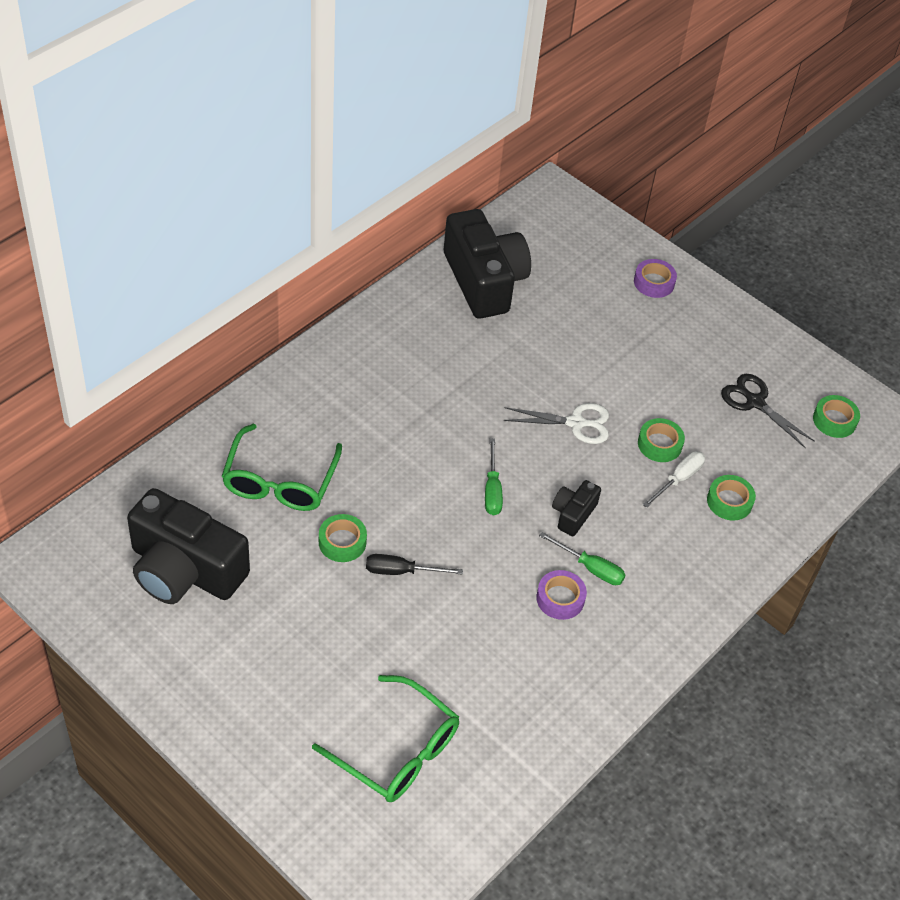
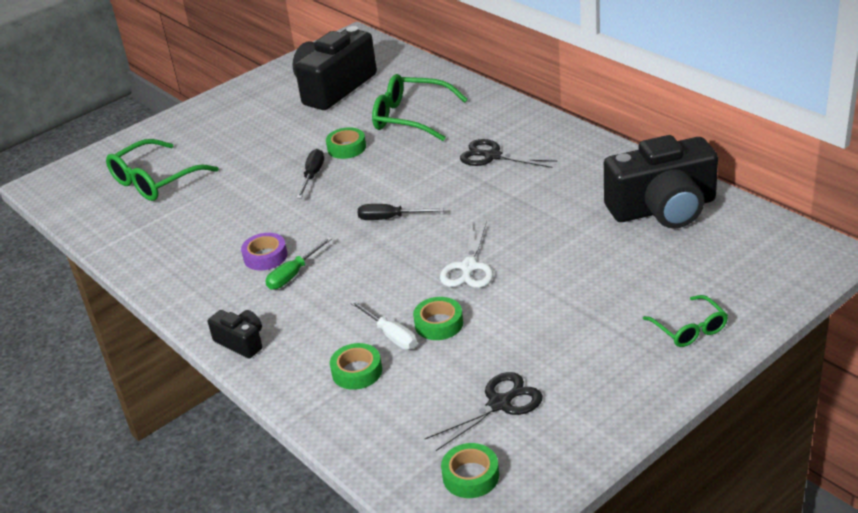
camera: 105 degrees right, 15 degrees down
(377, 404) = (492, 156): none -> black scissors
(492, 490) = (390, 218): green screwdriver -> black screwdriver
(573, 514) = (356, 264): black camera -> black camera (241, 342)
(654, 282) = (689, 329): purple tape -> green glasses

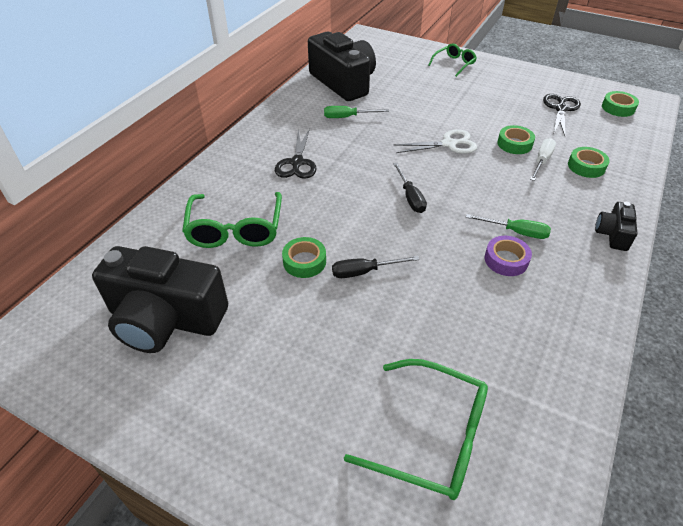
camera: 115 degrees left, 10 degrees up
(500, 404) = (560, 109): black scissors -> black scissors turned 75 degrees clockwise
(569, 200) = (347, 117): none -> green screwdriver

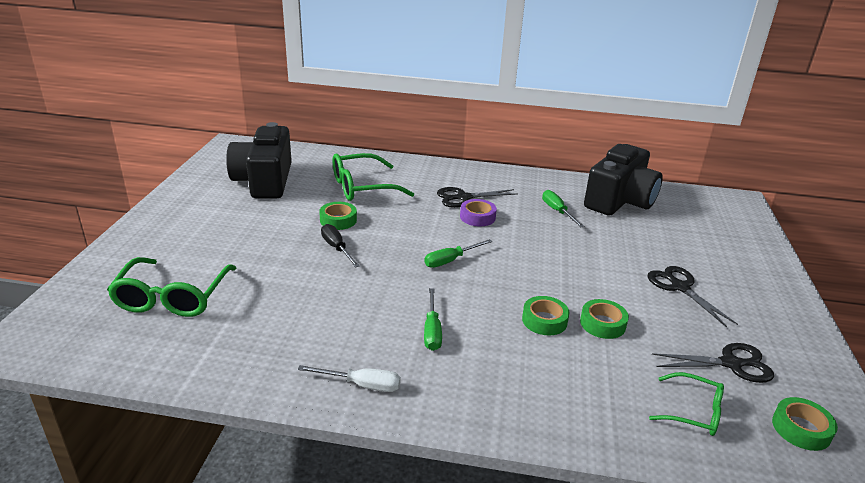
camera: 70 degrees right, 15 degrees down
(410, 197) = (450, 260): black screwdriver -> green screwdriver
(449, 144) = (561, 276): white scissors -> none
(454, 64) = (748, 266): green glasses -> green glasses (694, 412)
(474, 98) = (679, 287): none -> black scissors
(506, 260) = (384, 325): purple tape -> purple tape (477, 217)
(542, 161) = (583, 347): white screwdriver -> white screwdriver (362, 385)
(586, 166) = (601, 388): green tape -> green tape (544, 320)
(612, 234) = (468, 409): black camera -> none

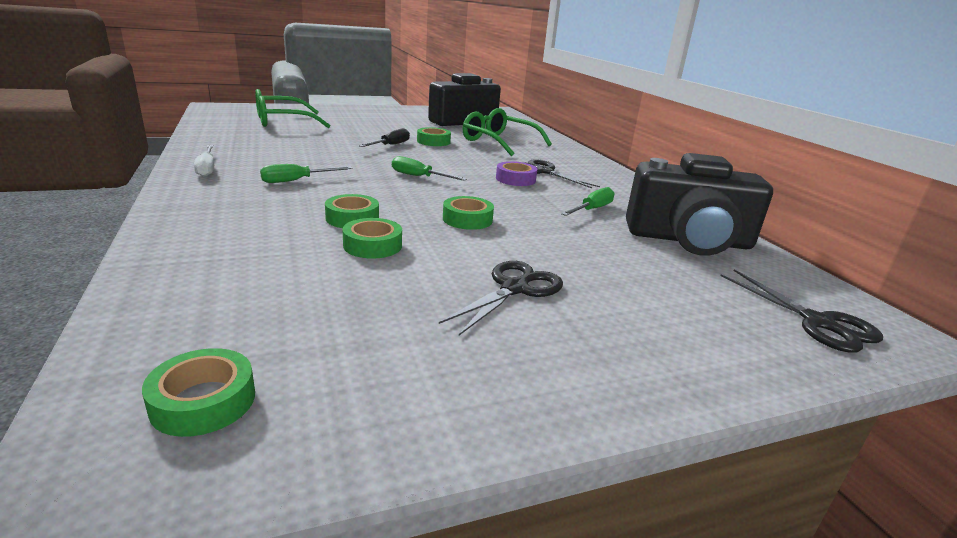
camera: 60 degrees right, 5 degrees down
(562, 268) = (467, 219): none -> green tape
(694, 412) = (218, 307): green glasses -> none
(731, 363) = (348, 333): black scissors -> black scissors (818, 323)

